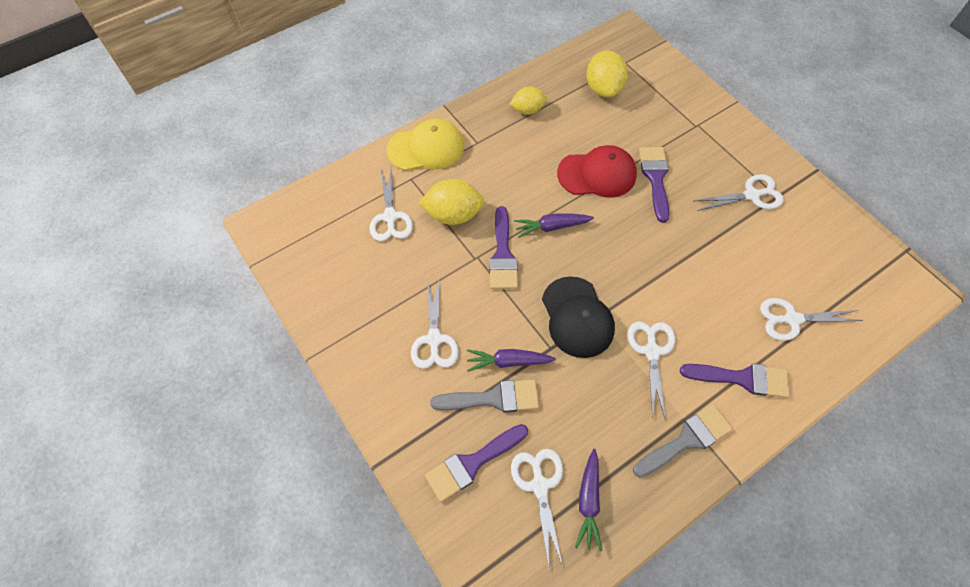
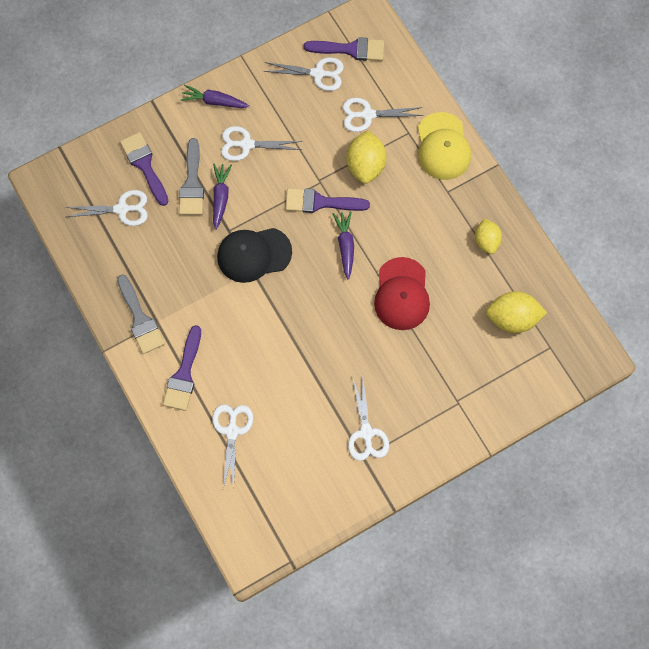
camera: 95 degrees right, 10 degrees up
(588, 502) = (105, 241): purple carrot -> purple carrot (214, 101)
(652, 351) = (216, 308): white scissors -> white scissors (318, 73)
(655, 178) = (393, 347): purple brush -> purple brush (350, 49)

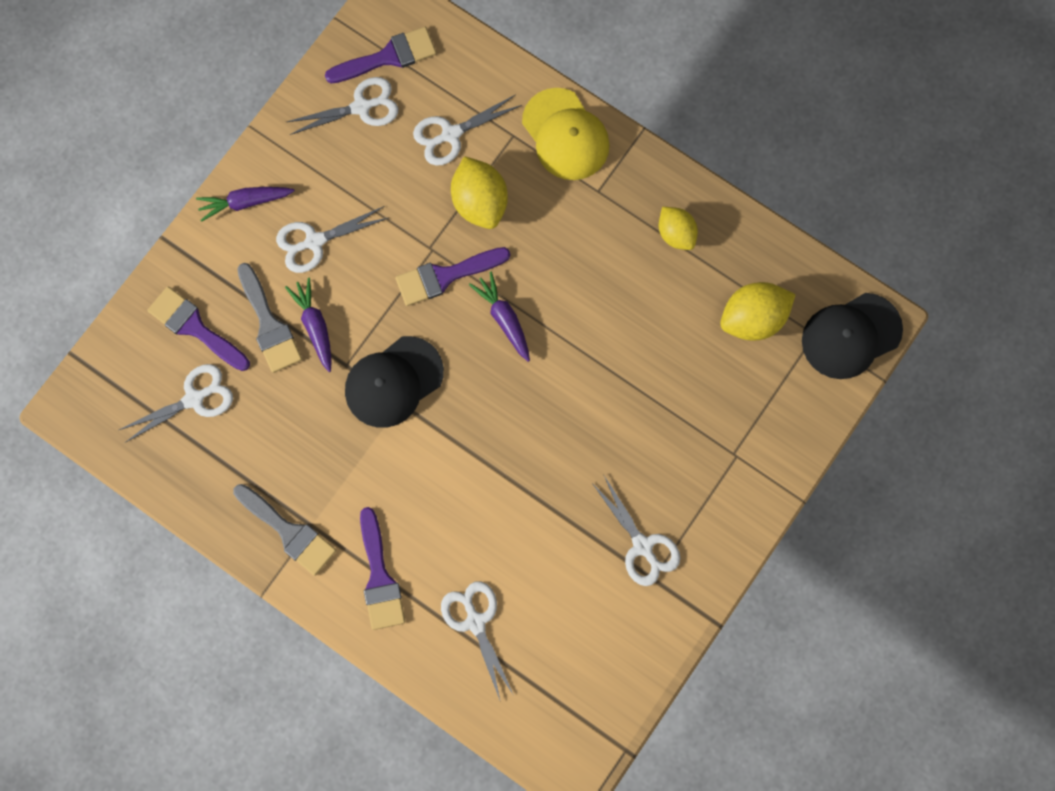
camera: 25 degrees left, 5 degrees up
(402, 294) = (603, 349): red cap -> none
(574, 359) = (851, 336): none -> black cap

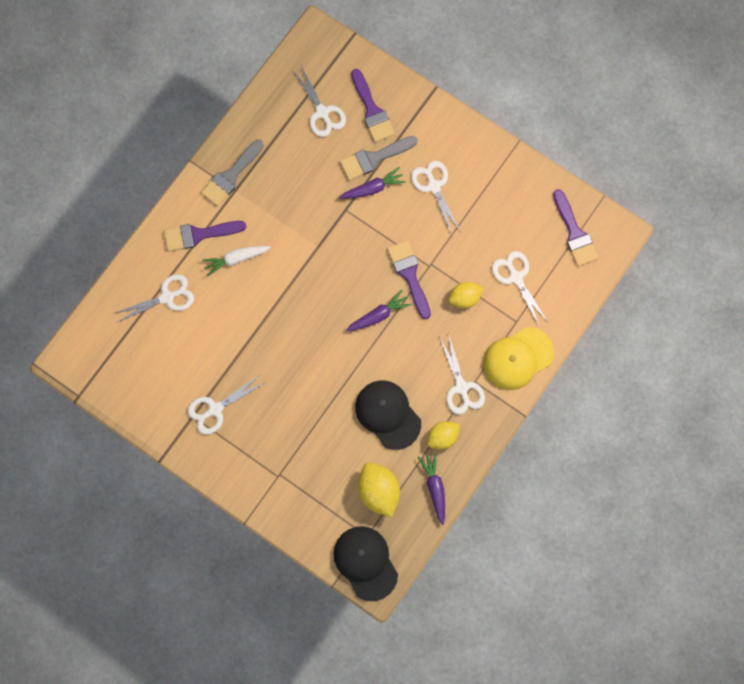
camera: 90 degrees right, 0 degrees up
(195, 327) = (372, 110): purple brush -> purple brush turned 120 degrees clockwise
(245, 202) = (462, 139): purple carrot -> purple carrot (434, 488)
(361, 107) = (535, 215): white scissors -> white scissors (461, 387)
(393, 382) = (333, 241): black cap -> black cap (387, 414)
(418, 521) = (236, 259): none -> white carrot
(480, 202) = (464, 298): yellow lemon -> yellow lemon, size x0.66

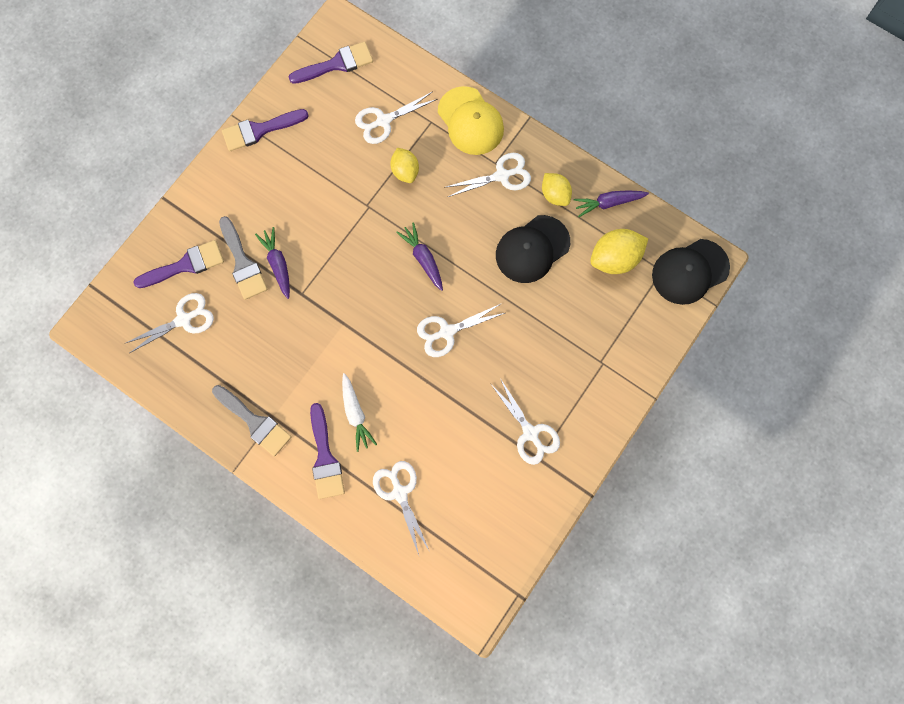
camera: 90 degrees left, 0 degrees up
(409, 275) = (378, 226): purple brush -> purple brush (259, 130)
(434, 186) = (279, 201): white scissors -> white scissors (447, 332)

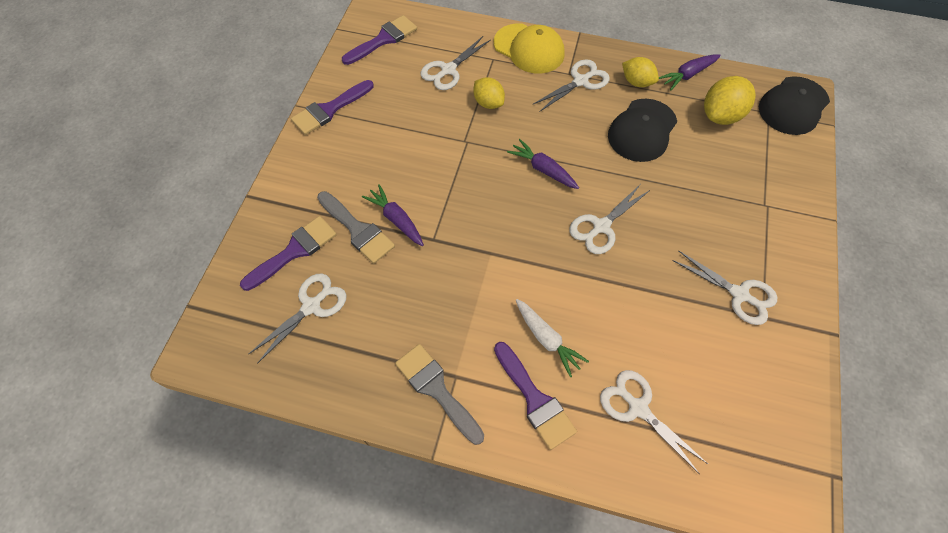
camera: 20 degrees left, 15 degrees down
(255, 422) = (436, 389): grey brush -> grey brush turned 150 degrees counterclockwise

